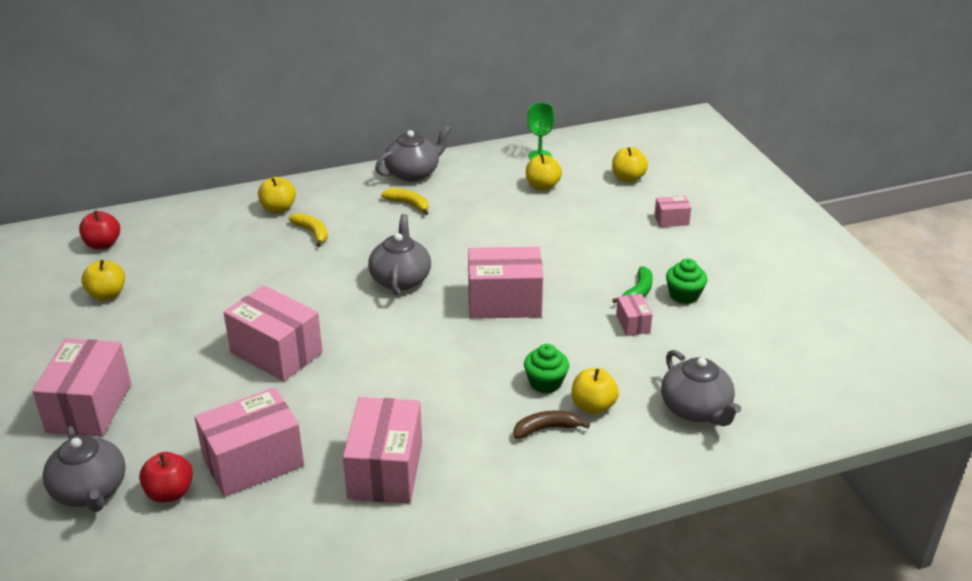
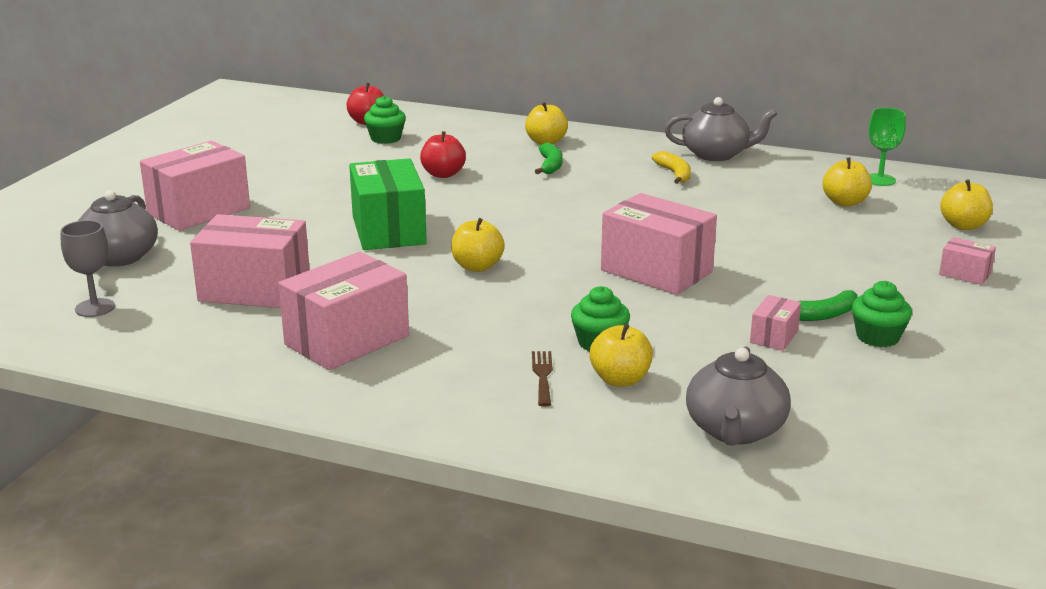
camera: 40 degrees right, 10 degrees down
(107, 295) = (321, 151): yellow apple -> yellow apple (477, 266)
(144, 257) = (385, 138): none -> green cupcake
(147, 550) = (95, 308): none -> grey goblet
(170, 493) = (166, 282): red apple -> red apple (443, 174)
(276, 352) = (389, 230): pink box -> green box
(312, 232) = (550, 165): yellow banana -> green banana
(400, 279) = (579, 221): grey teapot -> none
(546, 428) = (542, 375): brown banana -> brown fork

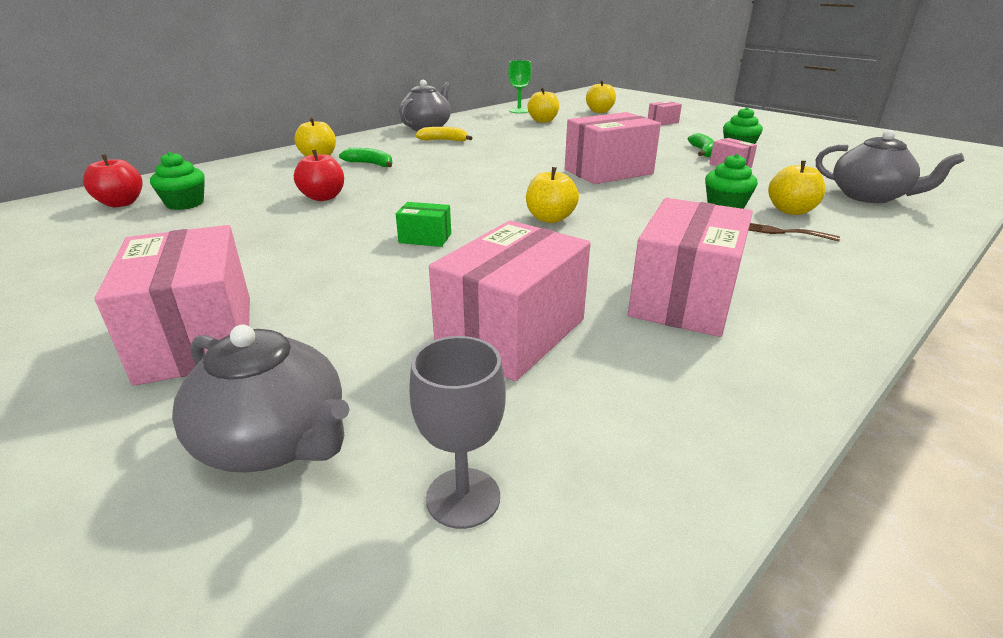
camera: 65 degrees left, 5 degrees up
(347, 340) = (683, 299): pink box -> pink box turned 45 degrees clockwise
(389, 230) = (425, 238): green box -> green box, size x0.47

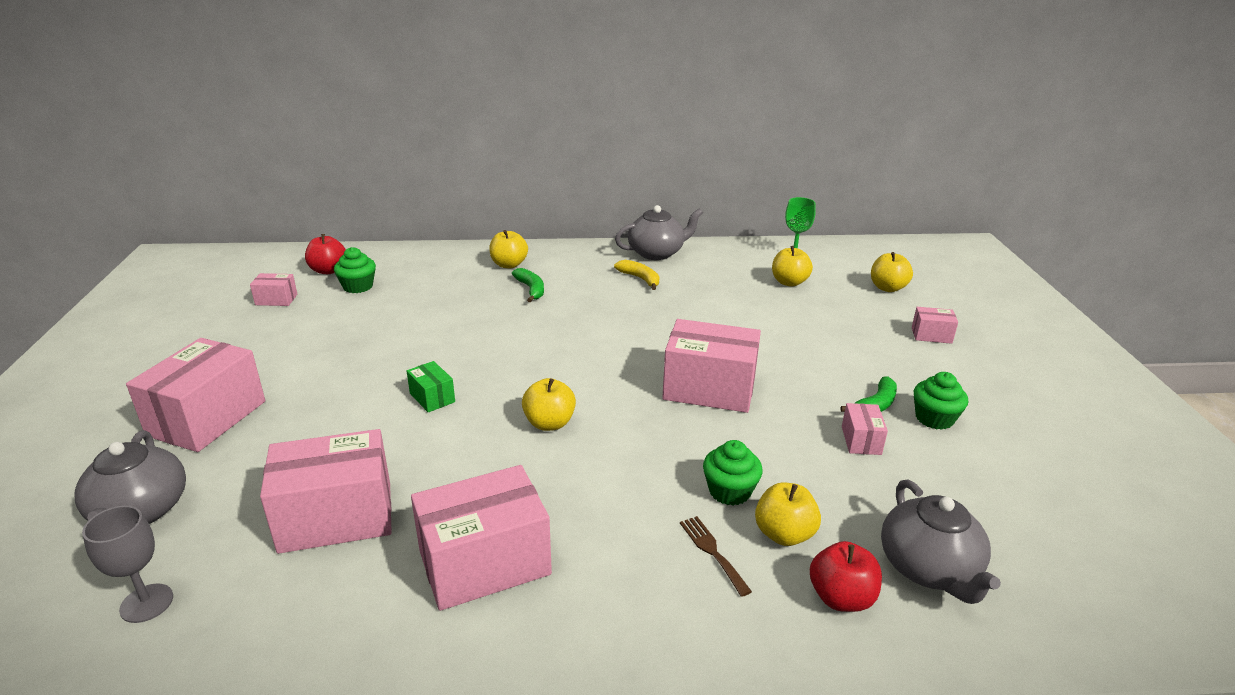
camera: 40 degrees right, 0 degrees up
(93, 237) = (276, 300): none -> pink box
(323, 197) = (440, 318): red apple -> red apple (841, 598)

